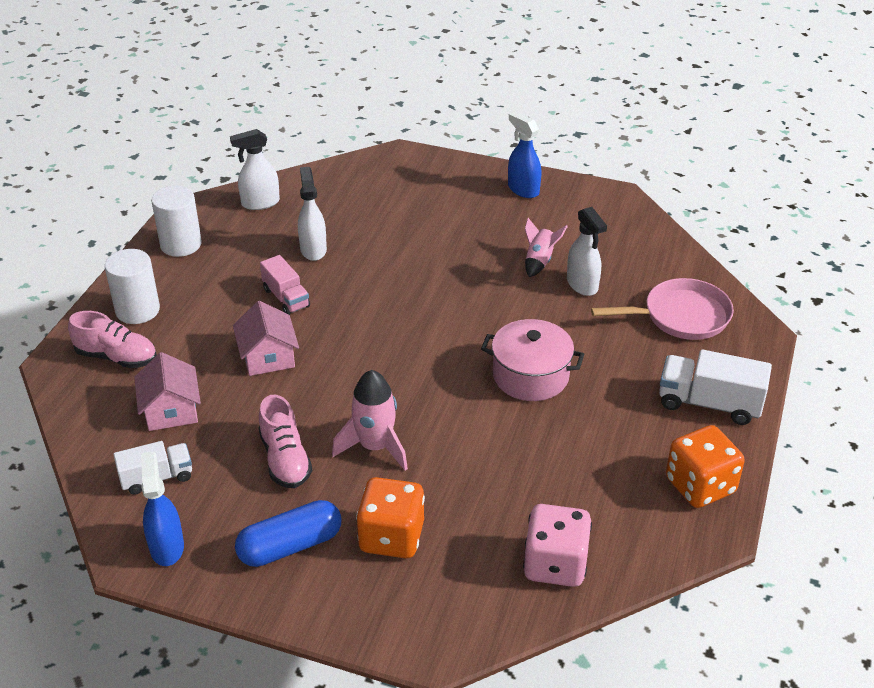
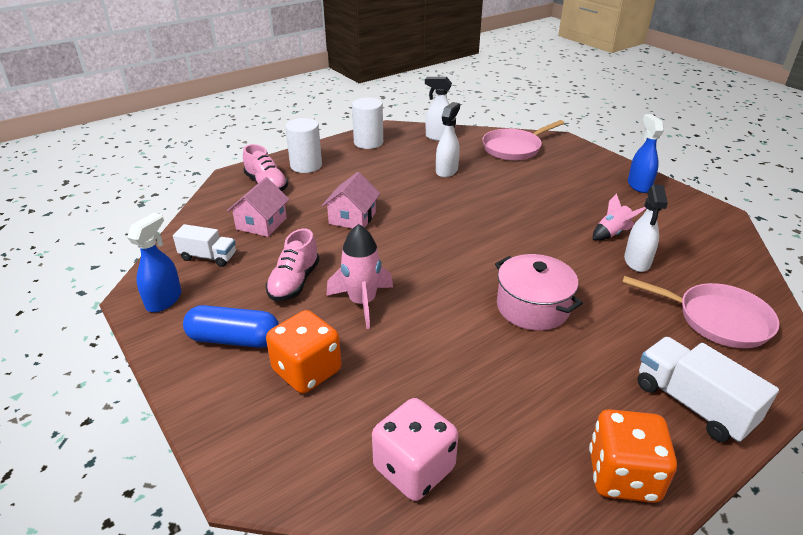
camera: 35 degrees right, 5 degrees down
(286, 298) = (400, 190): pink truck -> none
(360, 187) = (514, 148): none -> pink pan

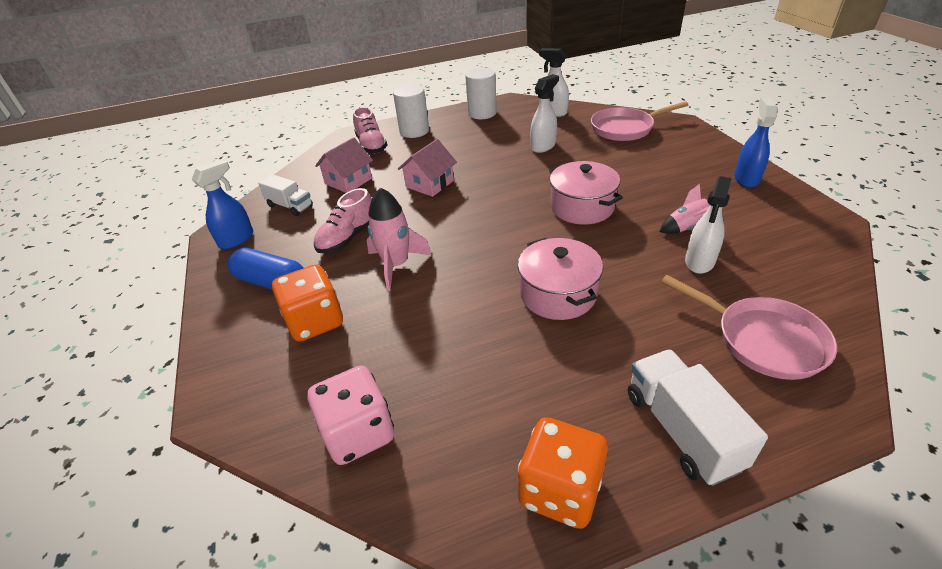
camera: 20 degrees right, 5 degrees up
(513, 225) = (582, 207): none -> pink pot

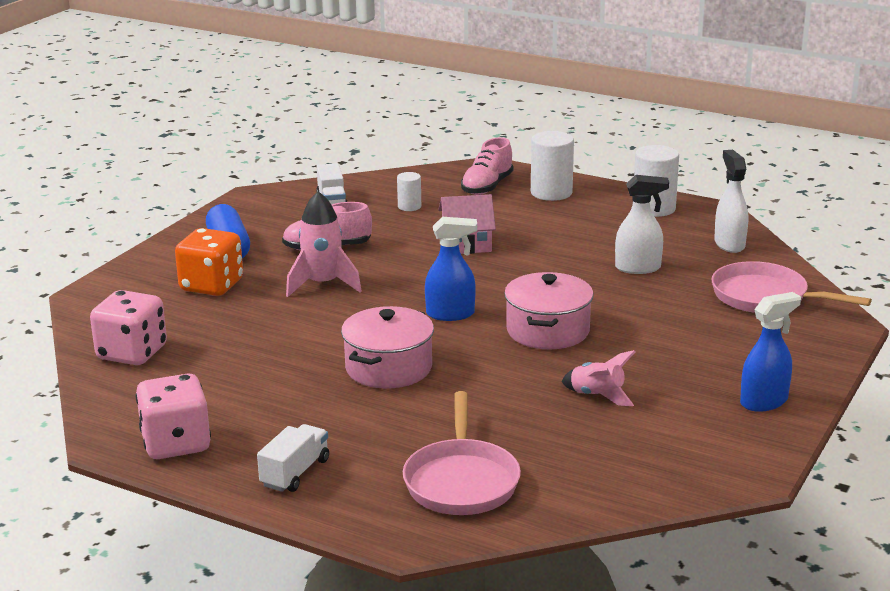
camera: 45 degrees right, 15 degrees down
(236, 239) = (257, 206): blue spray bottle -> blue spray bottle (451, 314)
(348, 181) = (409, 206): pink house -> white cylinder
(560, 490) = (176, 444): orange dice -> pink dice
(682, 430) = (295, 473): white truck -> white truck, size x0.66
(699, 262) = (543, 419): white spray bottle -> none

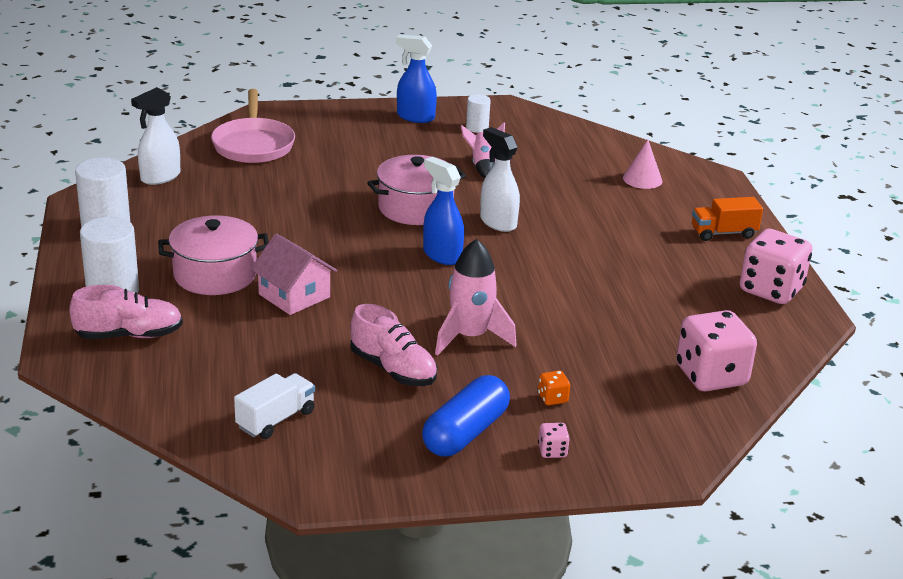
camera: 130 degrees left, 5 degrees up
(167, 266) = (552, 451): none -> pink dice
(211, 286) = (552, 398): orange dice -> orange dice, size x0.42
(295, 473) = (723, 233): white truck -> orange truck
(388, 368) = (558, 250): pink pot -> pink pot (215, 275)
(409, 206) = (235, 363): white cylinder -> white cylinder (477, 128)
(461, 481) = (642, 179): pink pan -> pink cone
(638, 268) = (255, 202): white spray bottle -> white spray bottle (498, 222)

